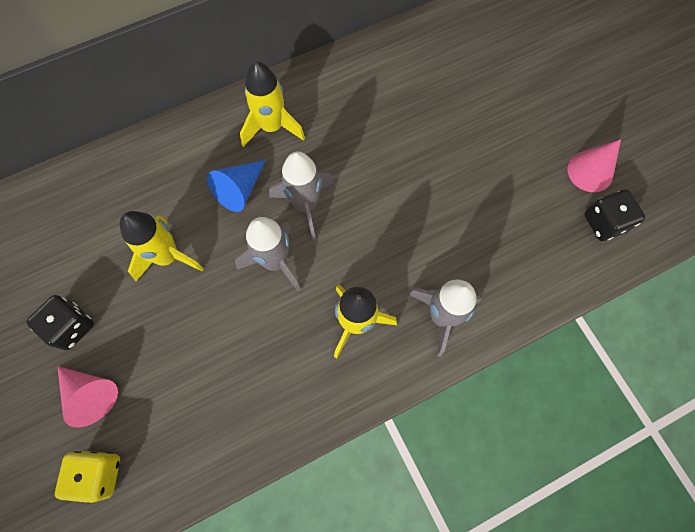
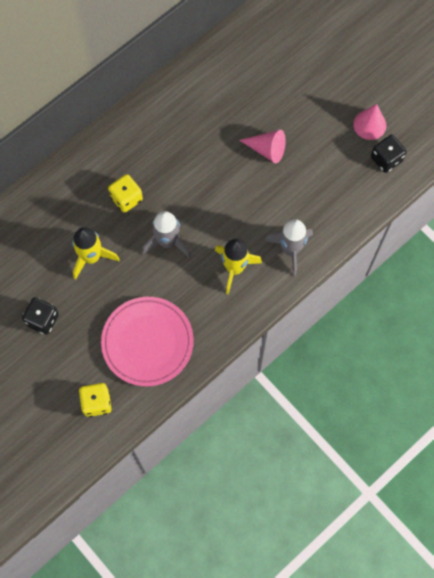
camera: 15 degrees left, 0 degrees up
(90, 394) = (72, 357): pink cone -> pink cone (267, 149)
(202, 400) = (147, 342): none -> pink plate
(240, 190) = (126, 198): blue cone -> yellow dice
(272, 127) = (134, 147): yellow rocket -> none
(305, 205) = (176, 198): grey rocket -> none

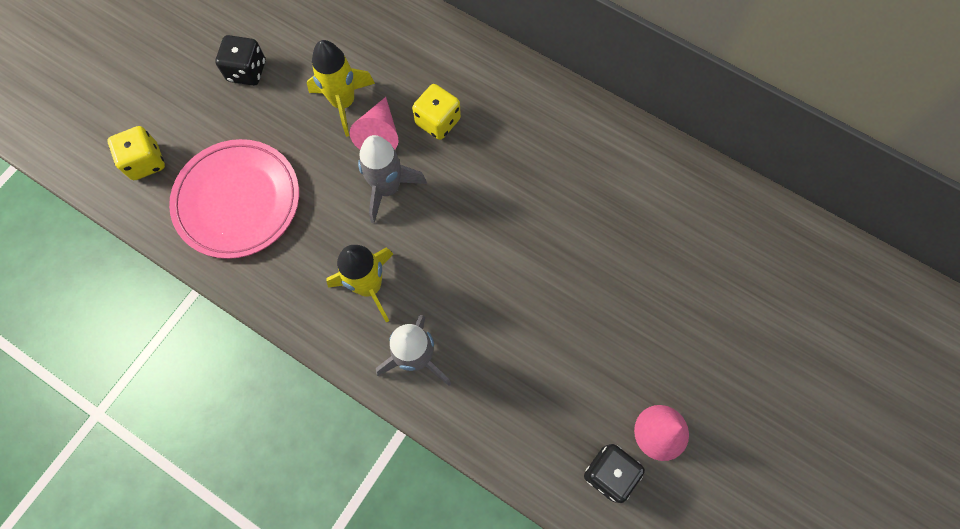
camera: 75 degrees right, 0 degrees up
(267, 149) = (567, 285): pink cone -> pink cone (379, 134)

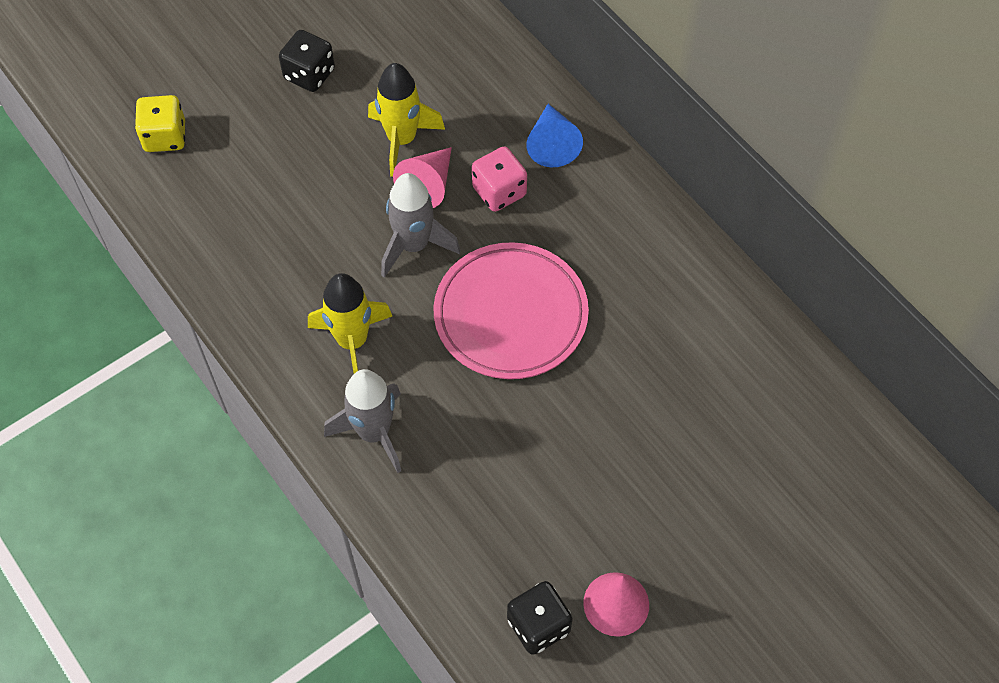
camera: 20 degrees right, 10 degrees down
(238, 201) = (246, 207): pink plate -> pink plate (510, 314)
(438, 121) = (499, 191): yellow dice -> pink dice
(463, 69) = (552, 144): none -> blue cone

